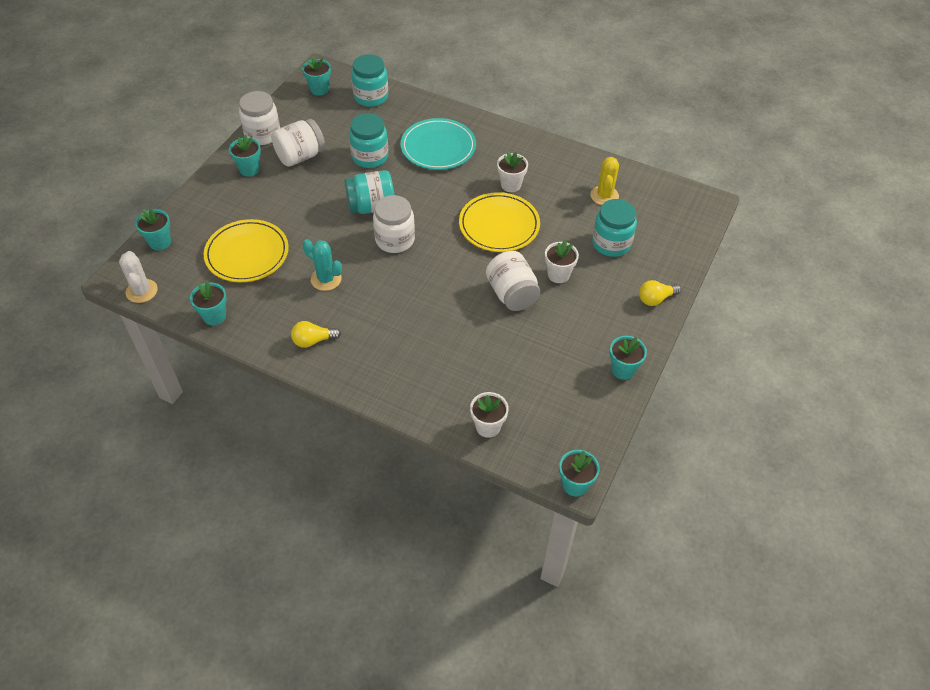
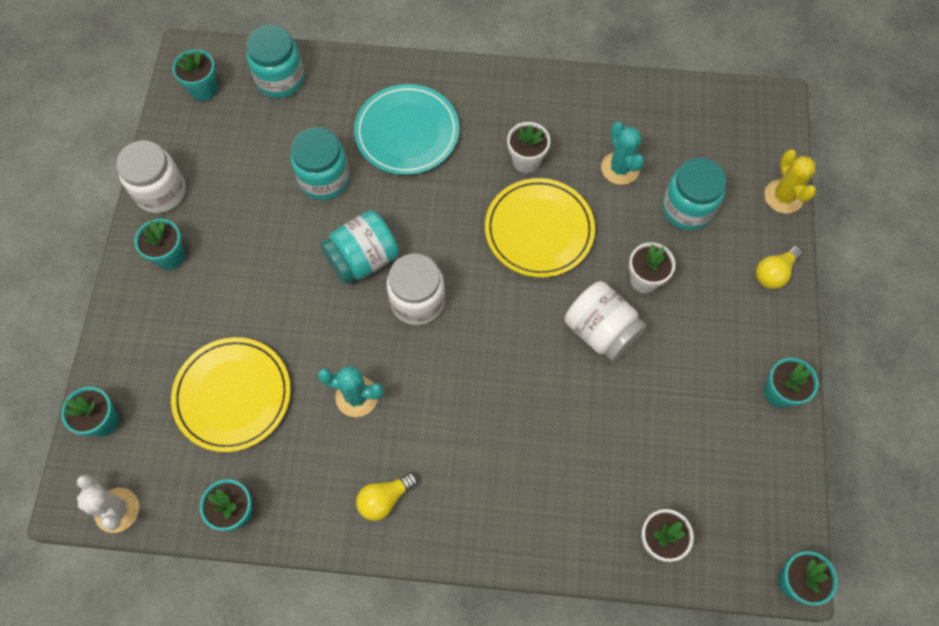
camera: 20 degrees left, 15 degrees up
(300, 156) = (230, 210): white jar -> none
(575, 207) = (620, 168): none -> turquoise cactus
(604, 196) = (648, 137): yellow cactus -> yellow cactus (783, 196)

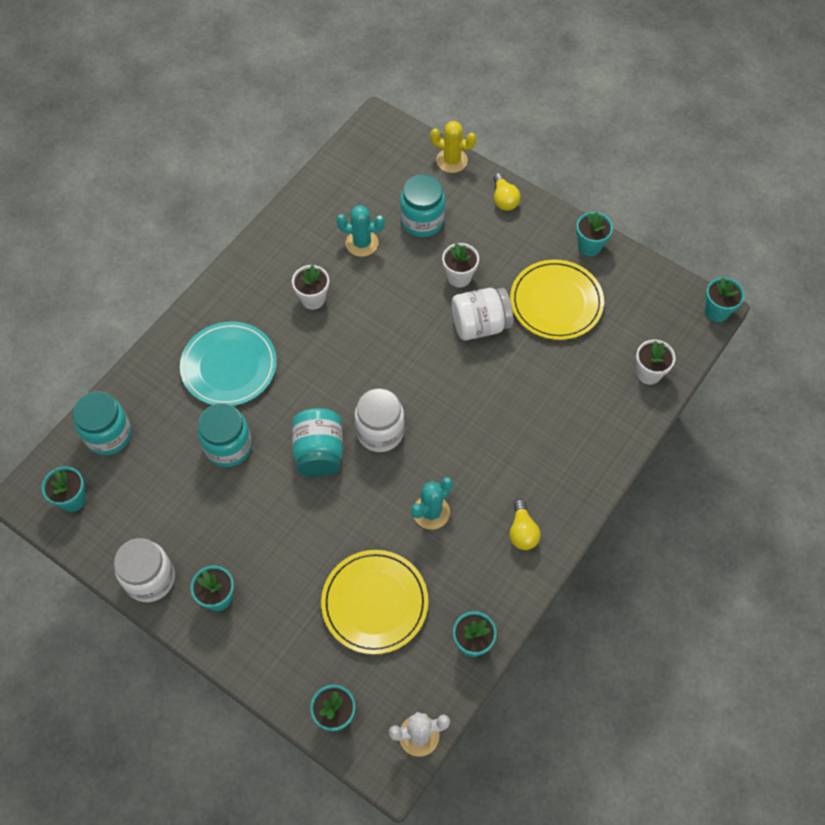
camera: 60 degrees left, 5 degrees down
(539, 230) = (376, 321): yellow plate -> yellow plate (556, 302)

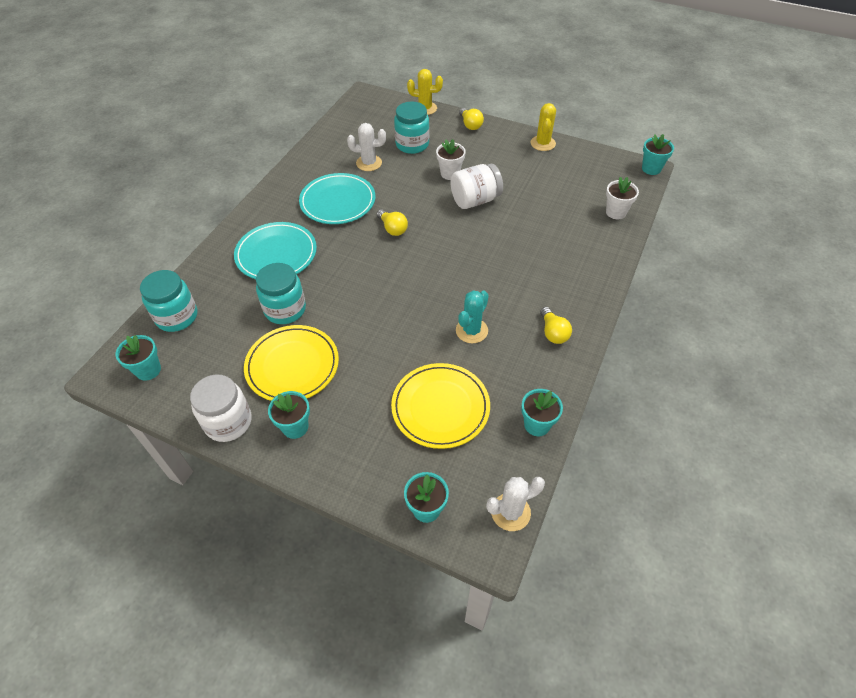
camera: 10 degrees left, 10 degrees down
(313, 299) = (338, 202): white flower pot -> turquoise plate
(319, 452) = (365, 302): turquoise jar -> none
(362, 243) = (369, 163): turquoise cactus -> white cactus
(371, 352) = (392, 229): none -> yellow light bulb
(380, 432) = (413, 280): white jar -> none
(556, 302) = (529, 179): yellow plate -> yellow plate (292, 366)
(589, 246) = (543, 143): turquoise flower pot -> yellow cactus

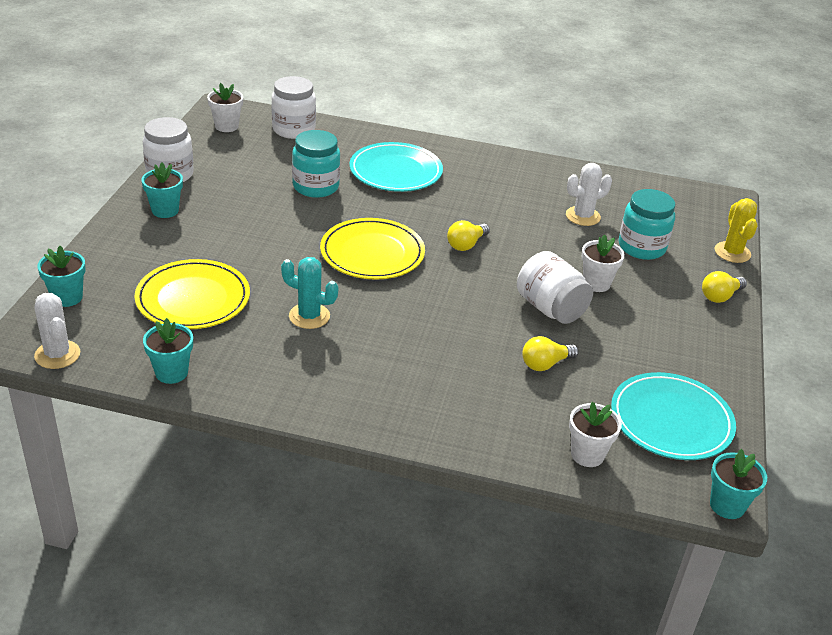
camera: 75 degrees right, 15 degrees down
(148, 370) = (226, 126): turquoise flower pot -> white flower pot
(177, 317) = (293, 129): turquoise jar -> white jar
(292, 366) = (240, 200): yellow plate -> yellow plate (372, 253)
(338, 202) = (498, 201): turquoise plate -> turquoise plate (671, 420)
(369, 163) = (583, 216): white cactus -> white cactus turned 75 degrees clockwise
(543, 143) = (720, 372): yellow cactus -> none
(553, 332) = (318, 385): yellow light bulb -> yellow light bulb (545, 364)

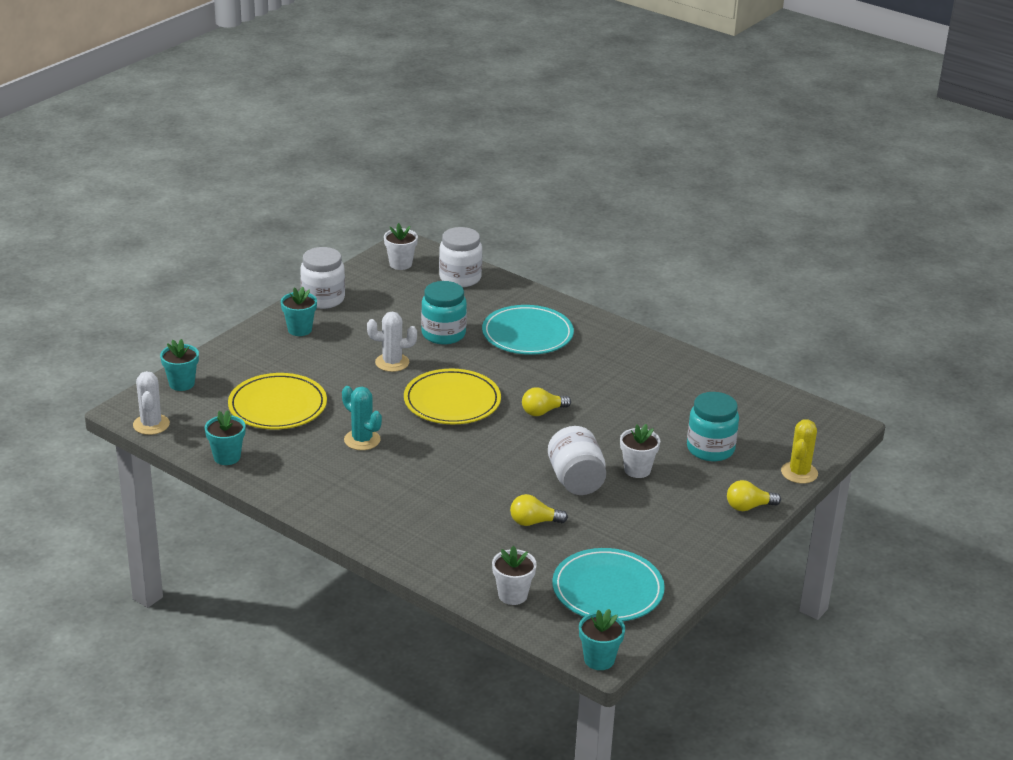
camera: 25 degrees right, 5 degrees down
(583, 216) = (676, 410): white cactus -> white cactus (392, 362)

